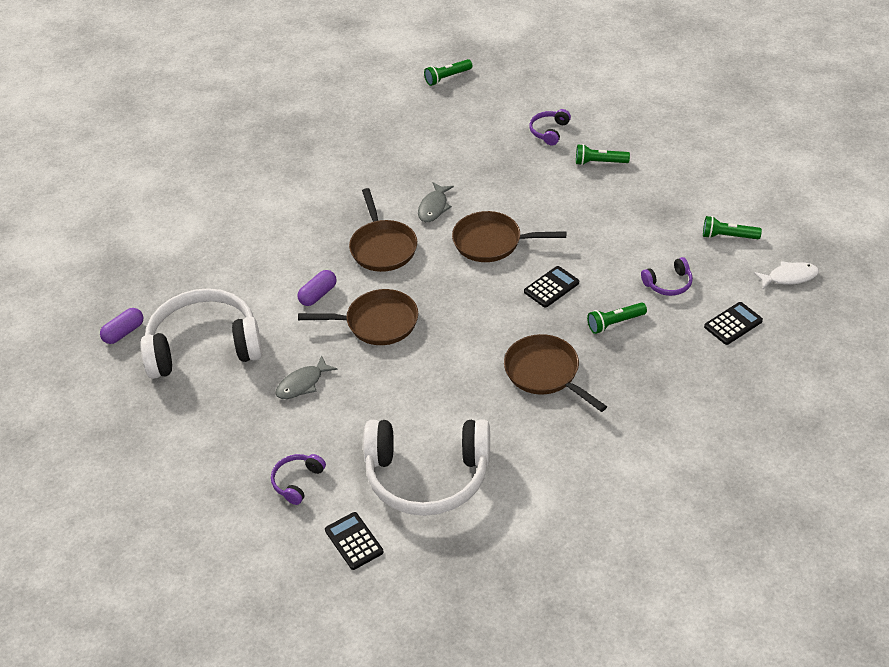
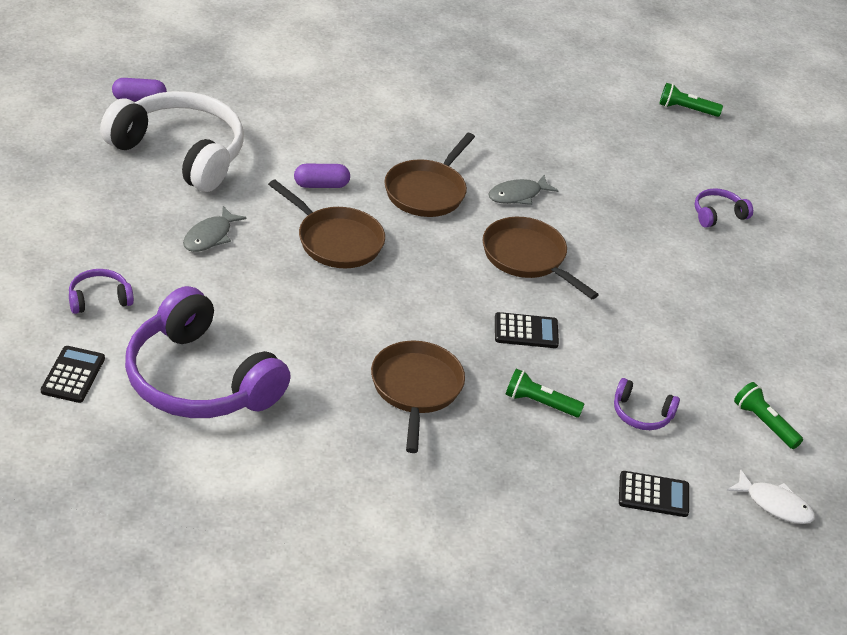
camera: 35 degrees right, 5 degrees down
(302, 384) = (210, 236): grey fish -> grey fish turned 60 degrees counterclockwise
(427, 476) = (199, 380): white headphones -> purple headphones
(599, 162) = (728, 272): green flashlight -> none

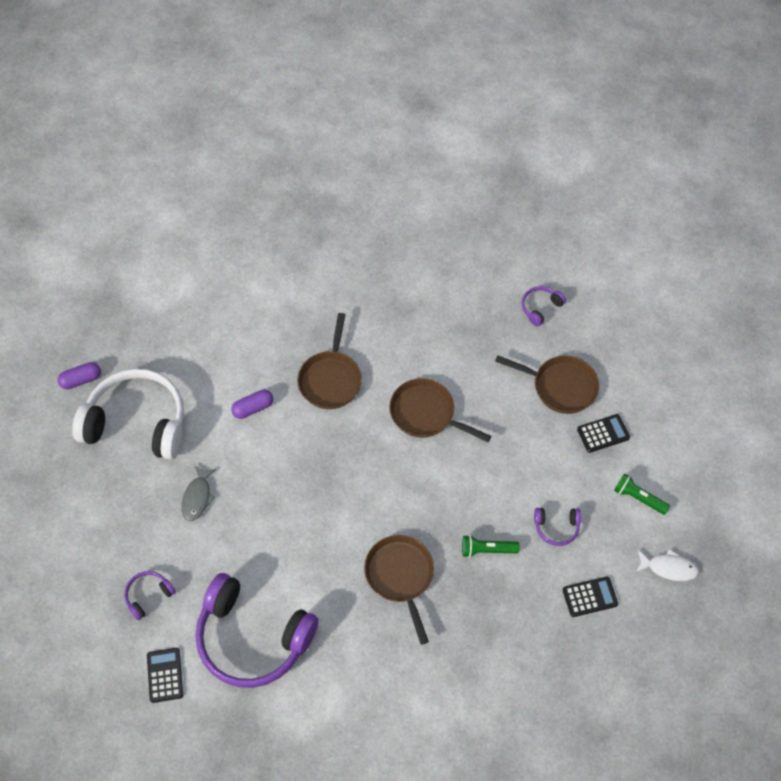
camera: 15 degrees left, 20 degrees up
(335, 241) = (287, 460): brown pan -> brown pan (560, 386)
(518, 195) = (395, 353): grey fish -> none
(526, 331) = (452, 486): black calculator -> black calculator (603, 433)
(686, 109) = (480, 205): green flashlight -> none

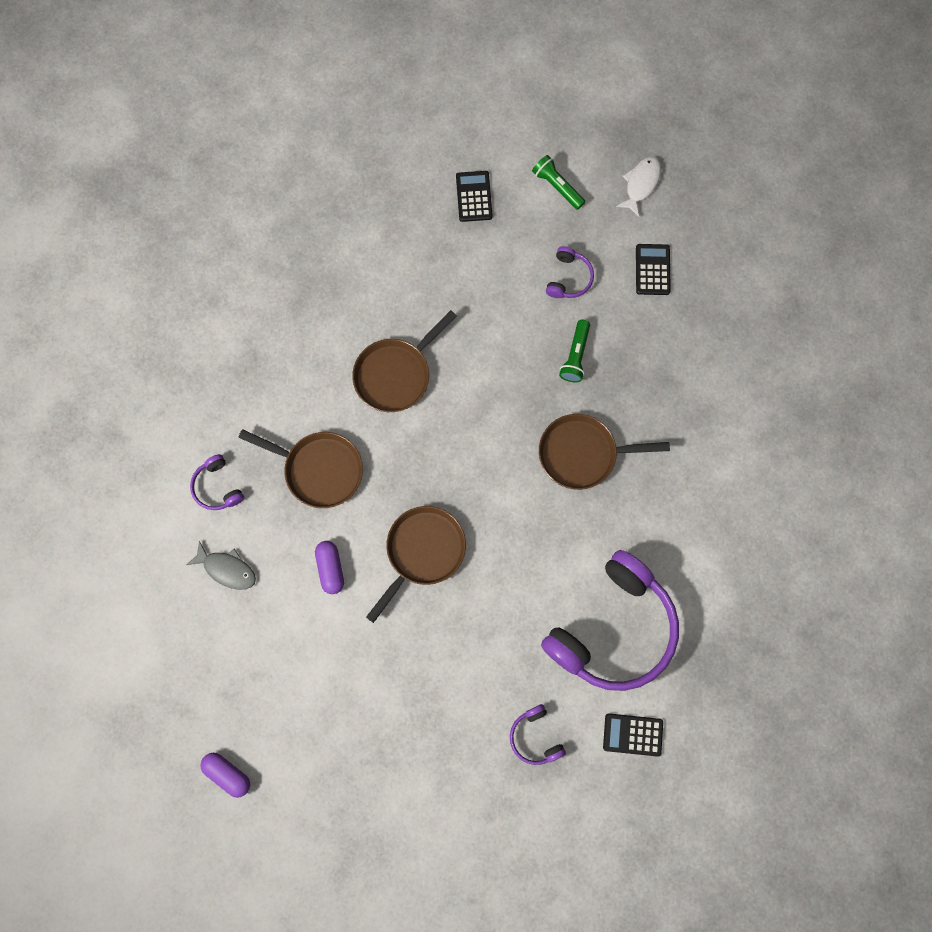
camera: 75 degrees left, 15 degrees up
(81, 380) = (227, 774): purple capsule -> purple capsule turned 45 degrees counterclockwise
(137, 422) = (309, 712): white headphones -> none
(197, 497) = (429, 657): grey fish -> grey fish (227, 569)
(540, 307) = (297, 211): purple headphones -> purple headphones (217, 487)
(560, 386) = (404, 222): brown pan -> brown pan (422, 552)
(638, 498) = (557, 186): green flashlight -> green flashlight turned 90 degrees clockwise

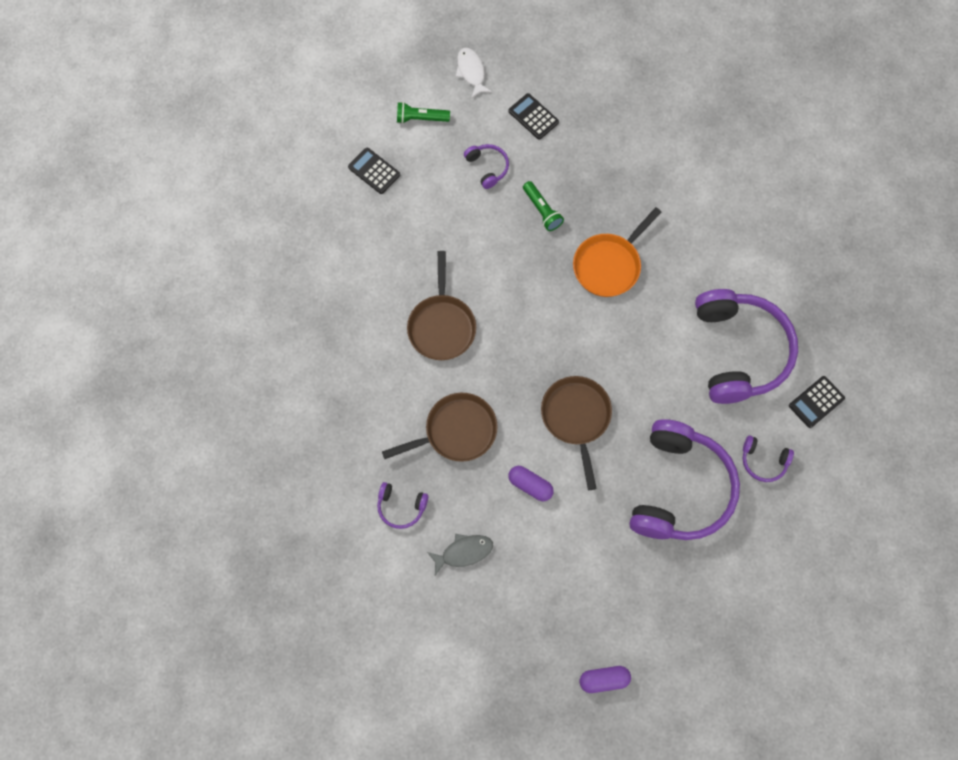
camera: 45 degrees left, 5 degrees down
(444, 690) = (680, 489): none -> purple headphones
(583, 453) = (609, 265): brown pan -> orange pan

